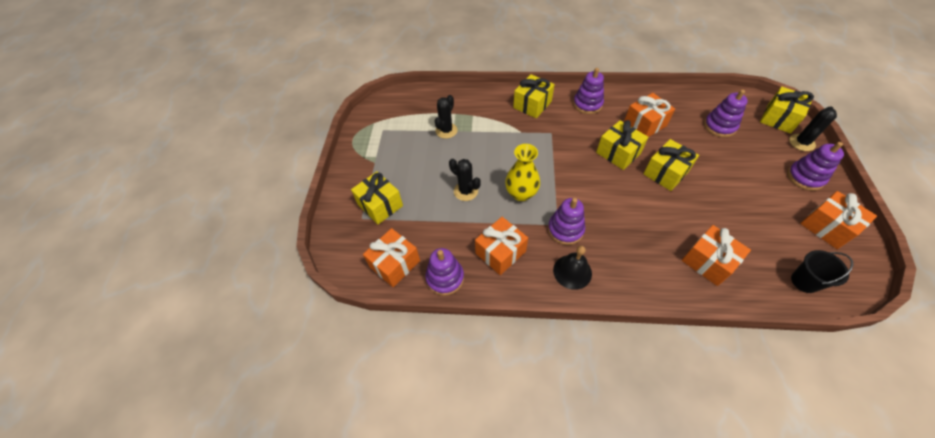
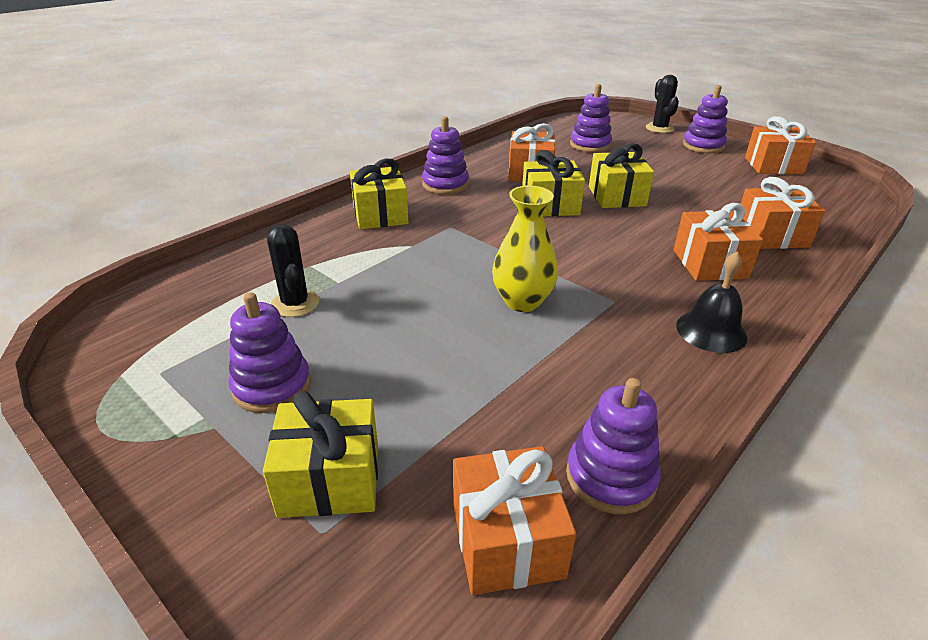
camera: 55 degrees left, 20 degrees down
(466, 191) = (448, 350): black cactus -> none
(500, 252) = (614, 379): orange gift -> orange gift (710, 264)
(565, 229) = (630, 299): purple stacking toy -> purple stacking toy (272, 386)
(779, 118) = (617, 122): yellow gift -> none
(804, 281) = (834, 204): black bucket -> none

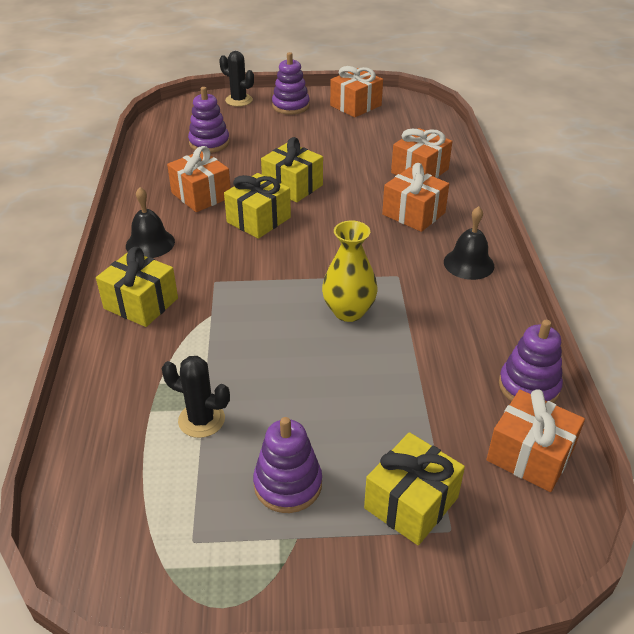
camera: 45 degrees left, 5 degrees up
(445, 184) = (150, 243): purple stacking toy -> black bell

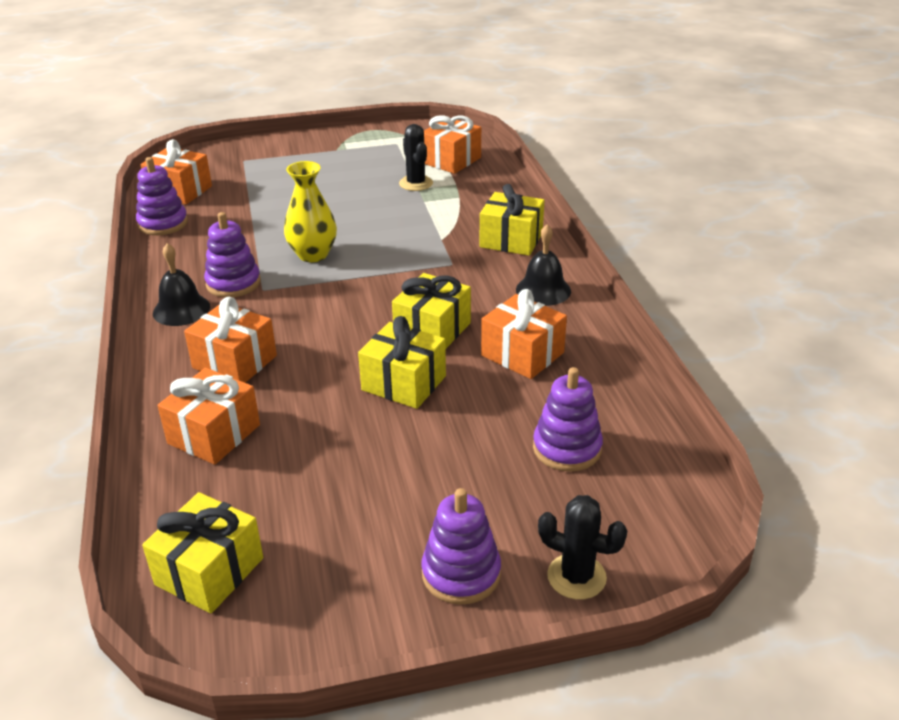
camera: 170 degrees right, 5 degrees down
(201, 420) = (416, 183): black cactus -> black cactus turned 60 degrees clockwise
(288, 484) = (346, 165): purple stacking toy -> purple stacking toy (233, 283)
(355, 105) = (323, 596): orange gift -> orange gift (451, 160)
(411, 503) = (266, 166): yellow gift -> yellow gift (209, 571)

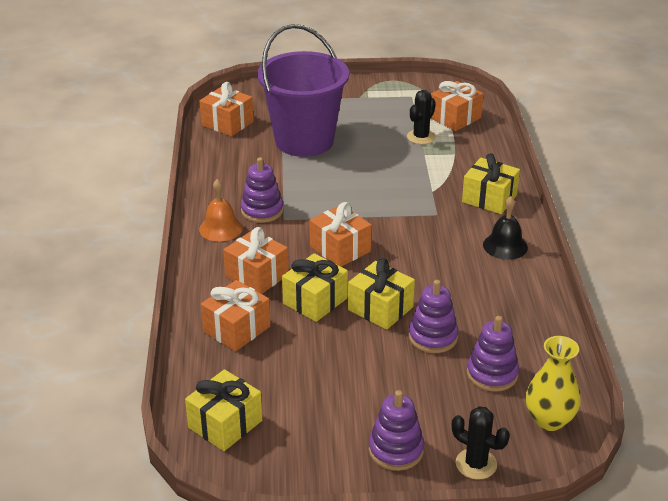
camera: 10 degrees right, 0 degrees up
(163, 223) = (212, 152): purple stacking toy -> purple stacking toy (433, 337)
(181, 309) = (220, 228): black bell -> orange bell
(277, 201) = (304, 141): none -> purple bucket
(313, 255) = (327, 193): yellow vase -> yellow vase (549, 420)
(416, 183) = (421, 137): black cactus -> black cactus turned 45 degrees clockwise
(432, 330) = (410, 269): yellow gift -> yellow gift (315, 301)
(522, 354) = (476, 297): orange gift -> orange gift (340, 249)

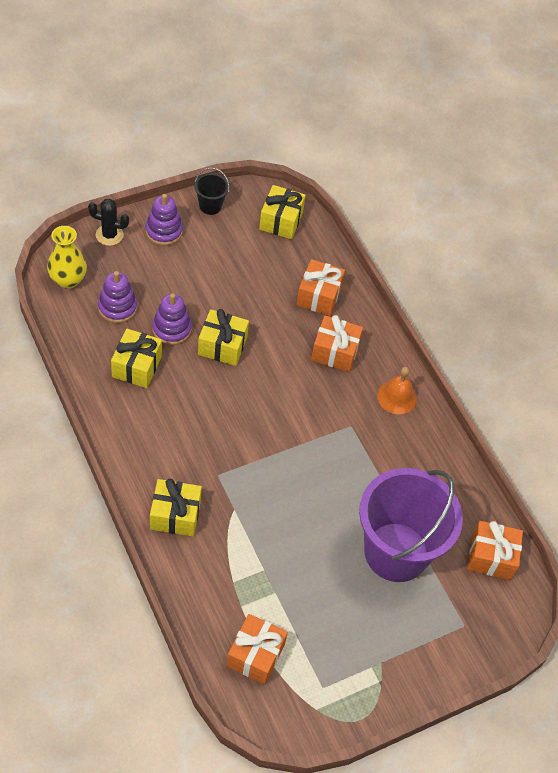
camera: 150 degrees right, 20 degrees up
(262, 211) = (375, 430): purple stacking toy -> none
(312, 469) = (210, 206): none -> black bucket
(315, 301) = (276, 339): yellow gift -> yellow gift (136, 366)
(340, 249) = (284, 402): orange gift -> none
(421, 137) = (279, 601): black cactus -> none
(505, 246) = (142, 450): black bell -> none

